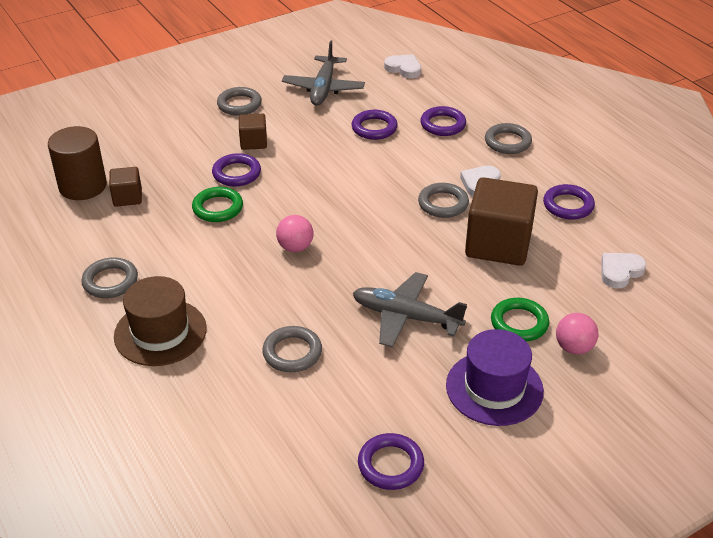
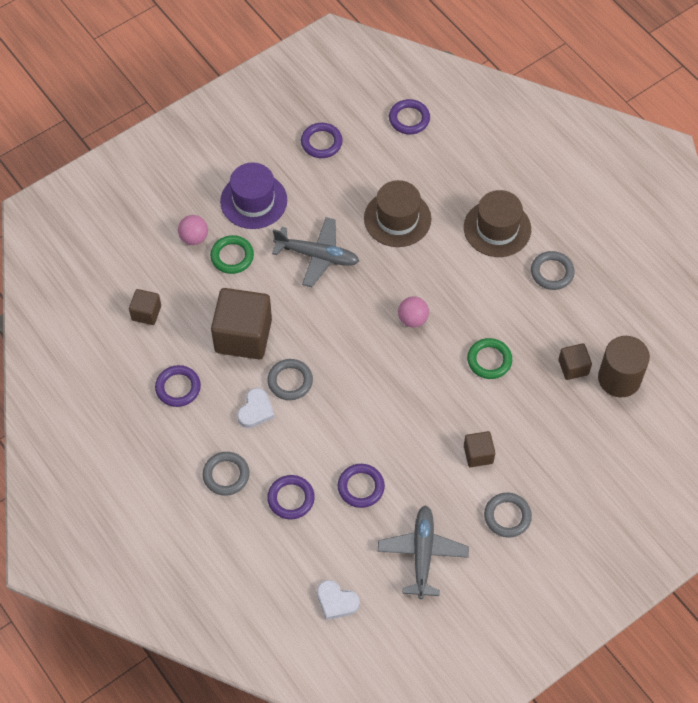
camera: 175 degrees right, 20 degrees up
(236, 173) = (483, 407): purple ring -> purple ring (409, 119)
(292, 352) = (397, 218): grey ring -> brown hat
(620, 272) = (146, 313): white heart -> brown cube

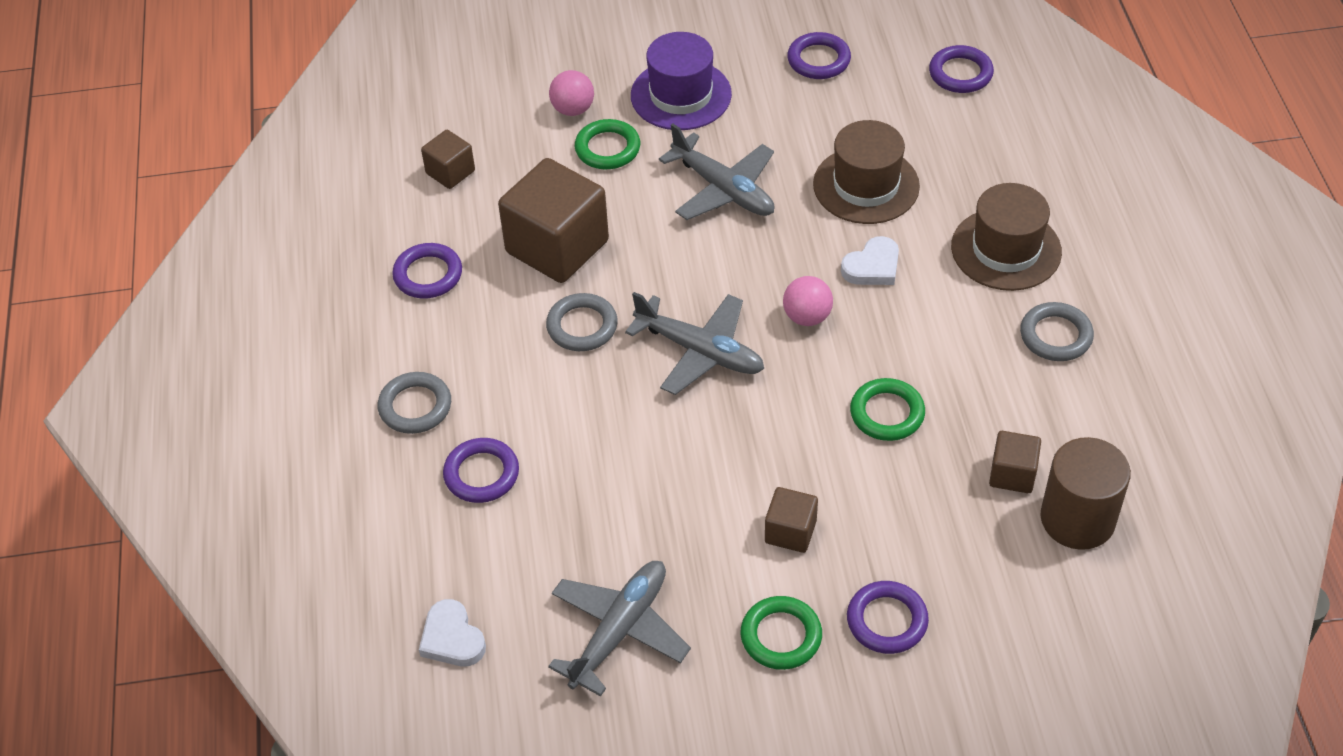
camera: 30 degrees right, 10 degrees down
(256, 410) = (511, 343): white heart -> white heart (872, 266)
(361, 487) = (589, 501): purple ring -> purple ring (887, 621)
(366, 367) = (700, 351): none -> grey plane
(507, 516) = (781, 636): grey ring -> green ring

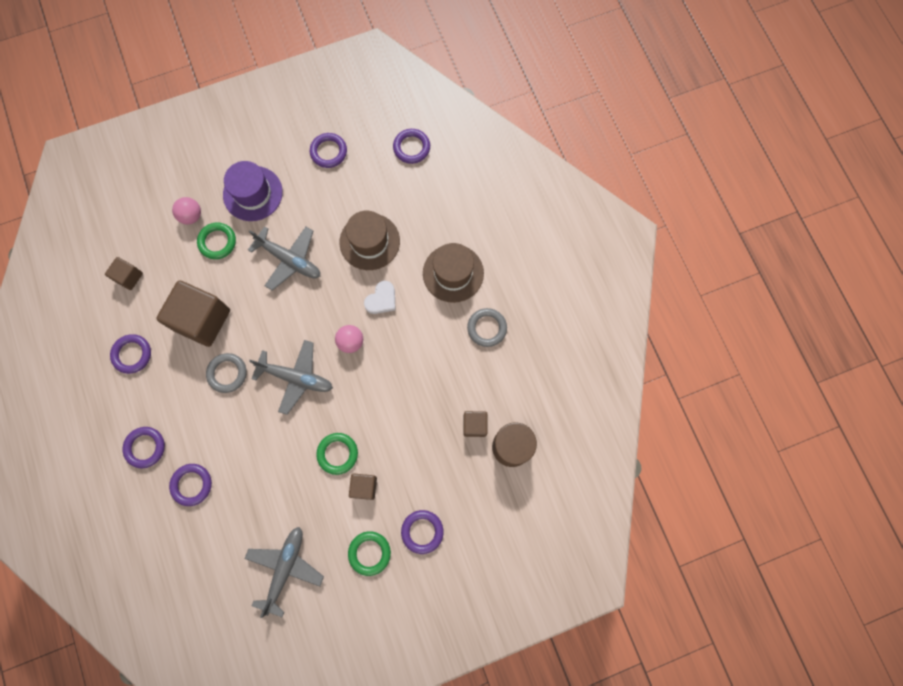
camera: 15 degrees left, 25 degrees up
(415, 406) = (145, 447): grey ring -> purple ring
(452, 638) = (198, 592): white heart -> none
(887, 413) = (403, 399): green ring -> green ring (337, 453)

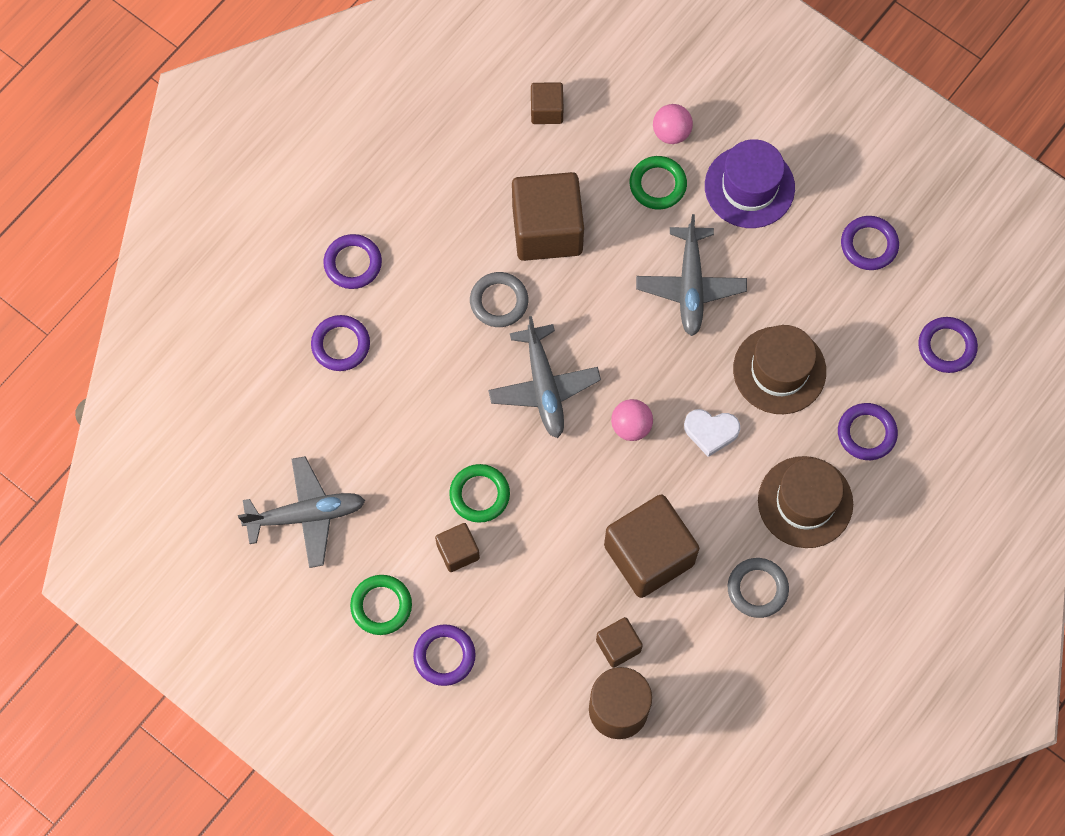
camera: 60 degrees right, 5 degrees down
(132, 354) = (454, 176): purple ring -> purple ring (866, 433)
(432, 376) = (649, 555): none -> brown cube

